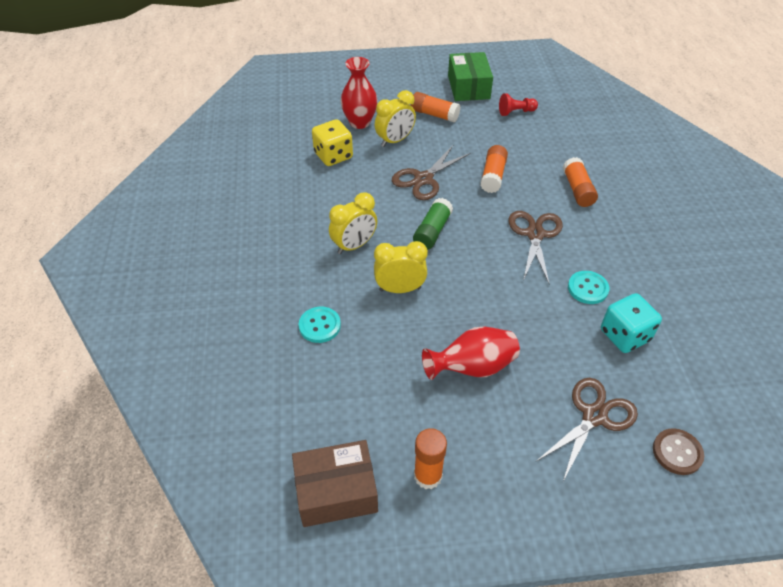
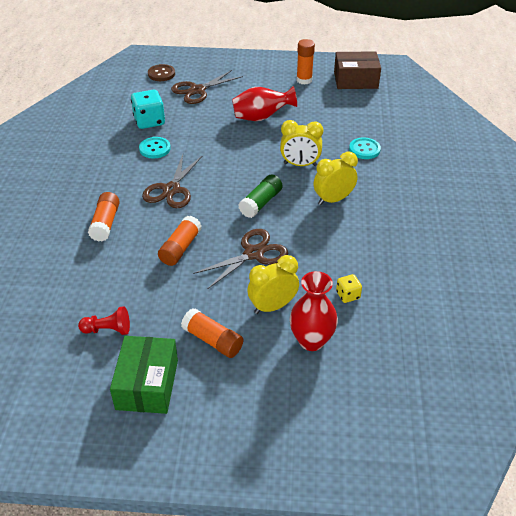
camera: 170 degrees left, 5 degrees down
(333, 156) = (348, 295): yellow dice -> yellow dice, size x0.55

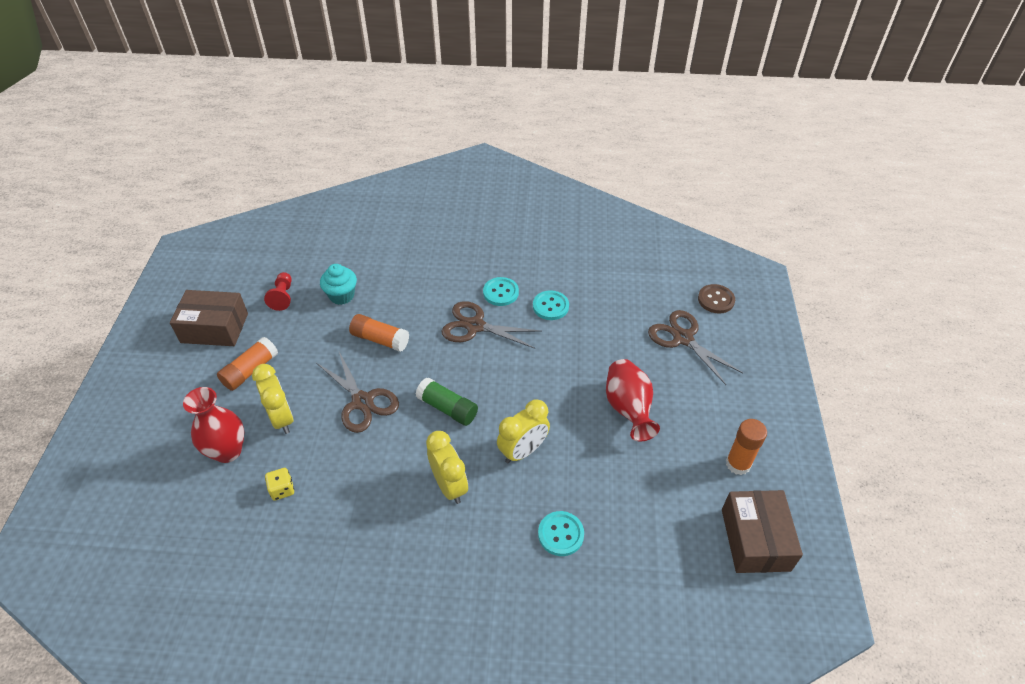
camera: 90 degrees right, 5 degrees up
(105, 223) = (424, 280): orange glue stick -> none
(116, 281) = (342, 295): none -> turquoise cupcake
(133, 175) = (500, 292): none -> turquoise button
(147, 384) = (214, 328): green box -> brown box
(149, 121) = (605, 297): turquoise dice -> none
(300, 164) = (523, 451): yellow clock -> yellow clock turned 135 degrees counterclockwise

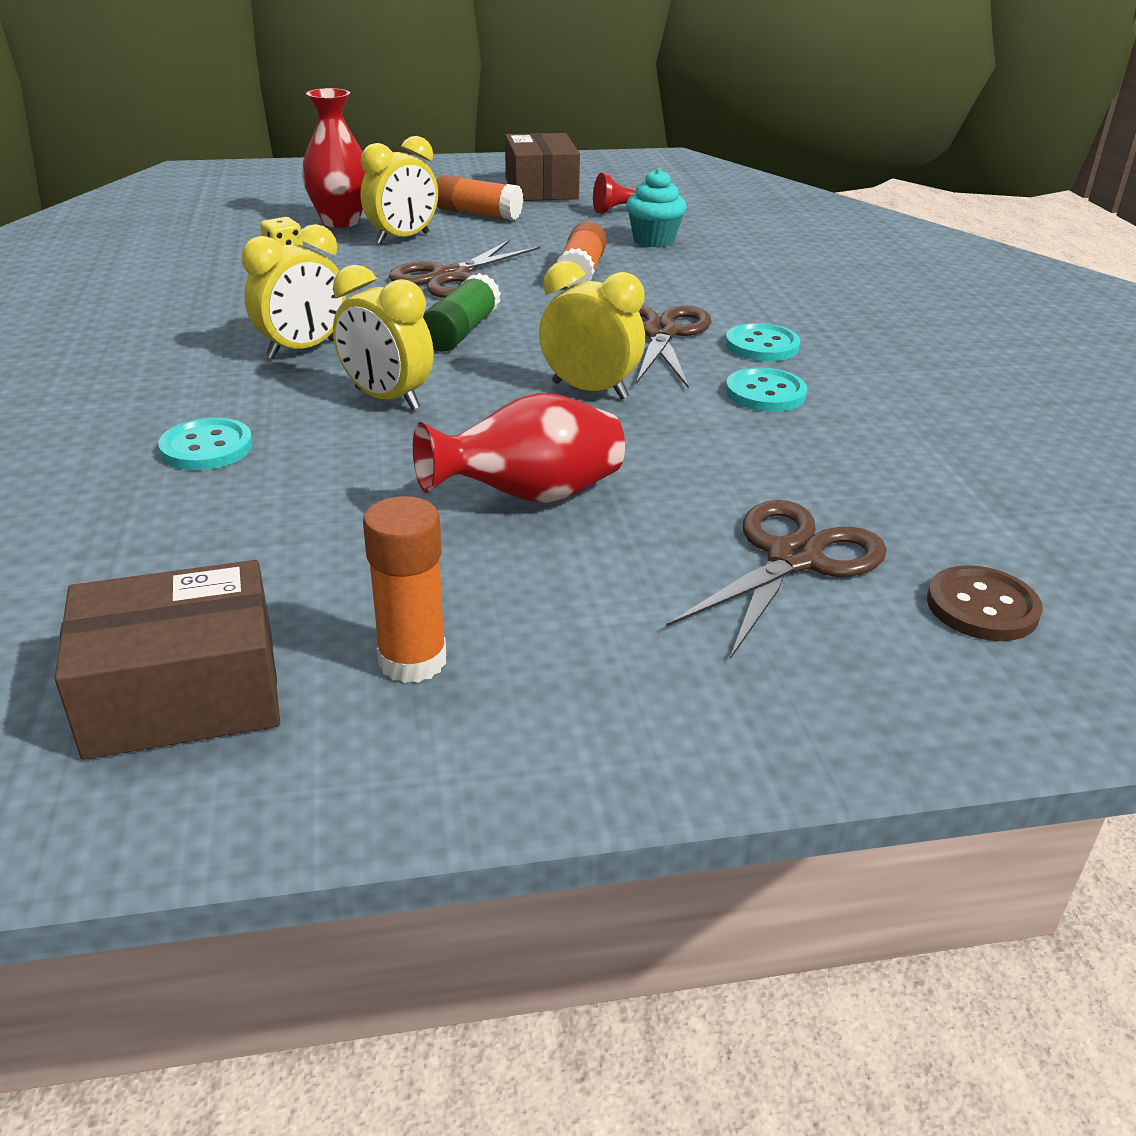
camera: 75 degrees right, 15 degrees down
(533, 367) = (590, 390): none -> yellow clock

